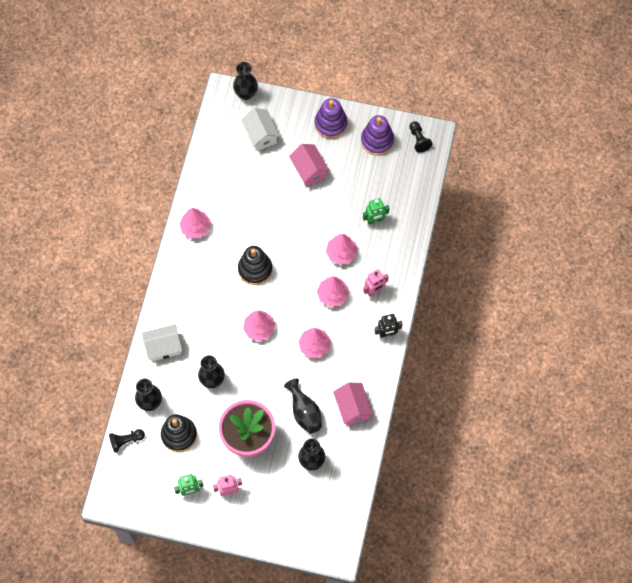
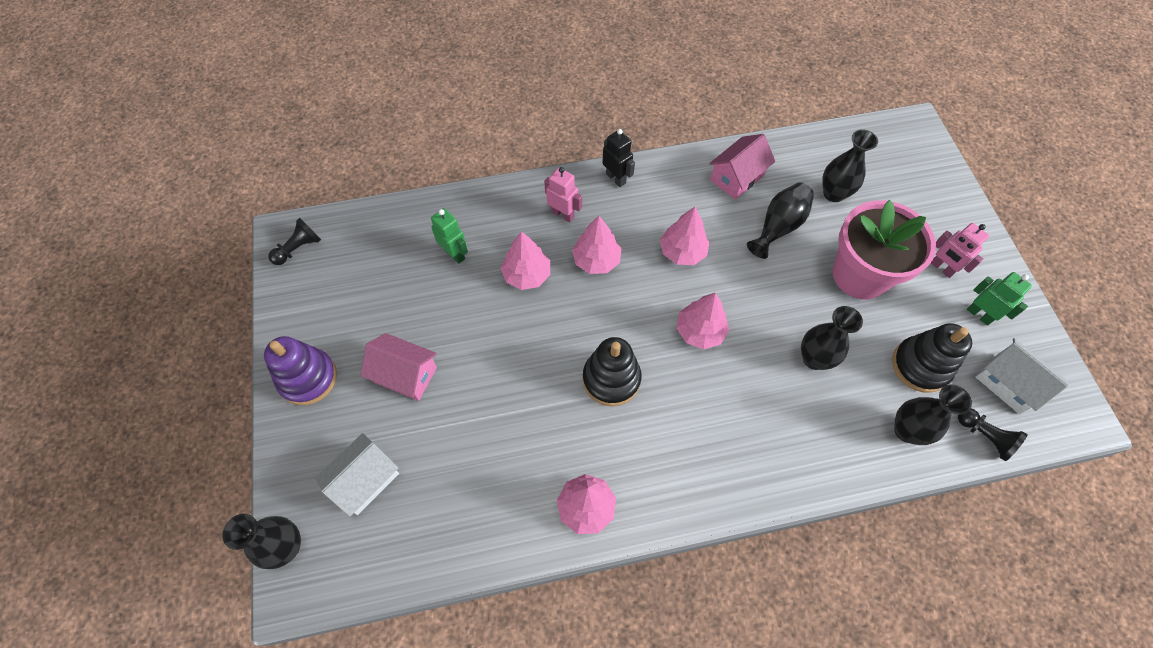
camera: 115 degrees left, 5 degrees down
(163, 347) = (812, 455): white house -> white house (1007, 383)
(309, 170) = (405, 375): pink house -> pink house turned 75 degrees clockwise
(377, 141) = (318, 301): purple stacking toy -> none

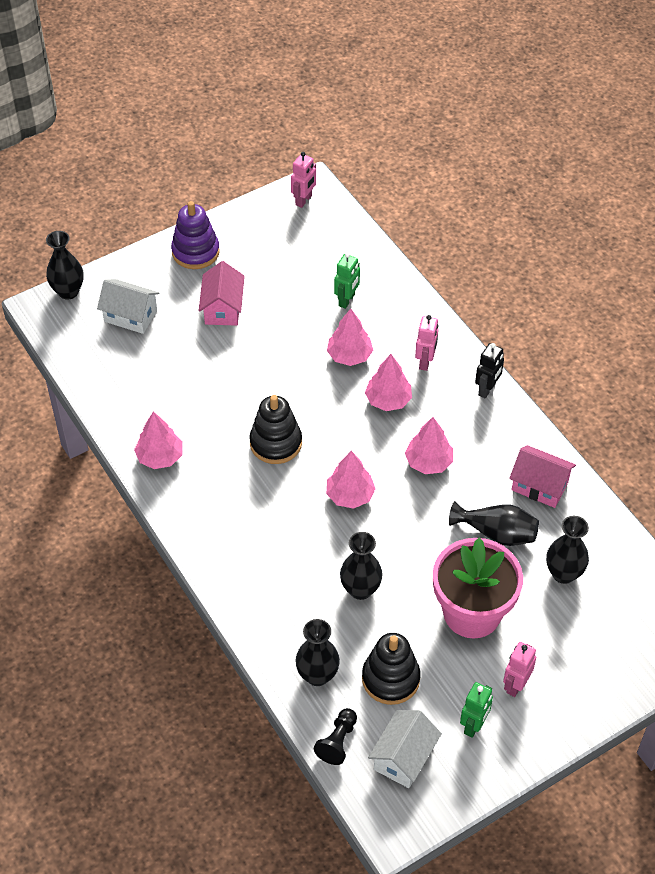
camera: 70 degrees right, 10 degrees down
(299, 248) = (304, 200): black pawn -> pink robot

